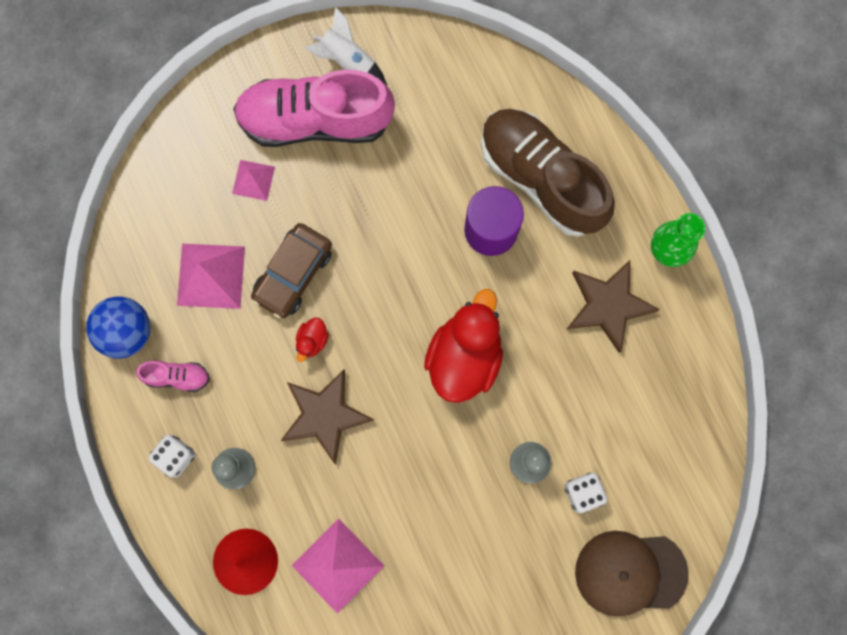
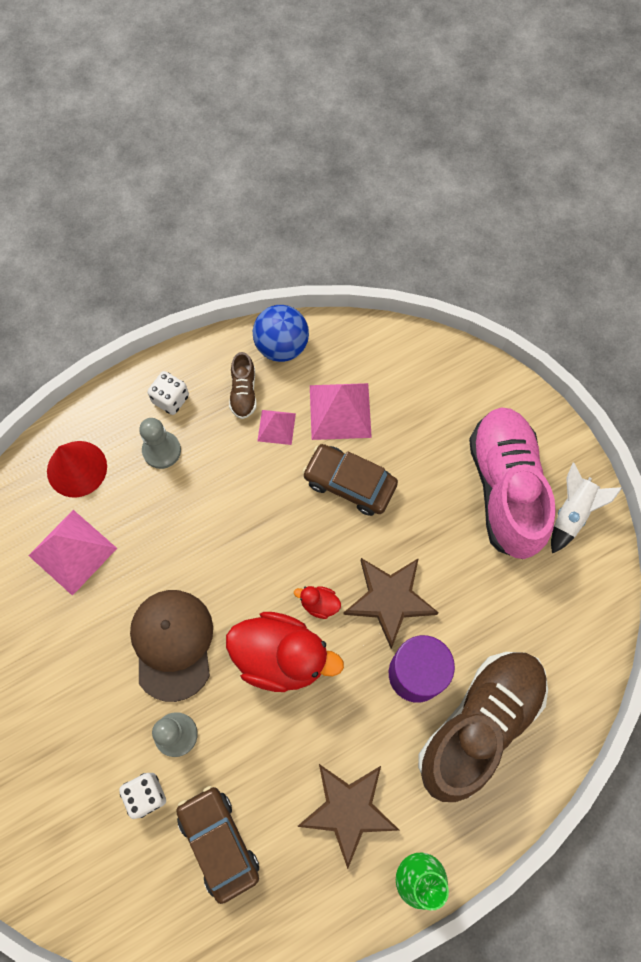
camera: 85 degrees right, 10 degrees down
(177, 376) = (243, 392): pink shoe -> brown shoe
(253, 180) = (436, 438): pink pyramid -> pink pyramid (276, 427)
(312, 340) = (286, 507): red duck -> red duck (319, 604)
(325, 415) = (214, 526): brown star -> brown star (389, 599)
(629, 426) = (219, 842): none -> brown car
(630, 572) = (63, 853): brown cap -> brown cap (172, 644)

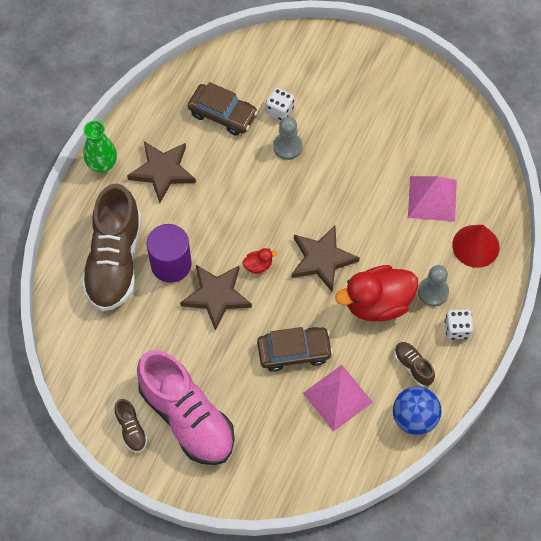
camera: 145 degrees right, 5 degrees down
(172, 644) = (328, 189): brown cap -> none
(245, 563) = (322, 259): none -> brown star
(276, 427) = (371, 357): pink pyramid -> none
(281, 657) = (259, 222): red duck -> red duck (377, 303)
(571, 513) = (131, 429): white rocket -> brown shoe

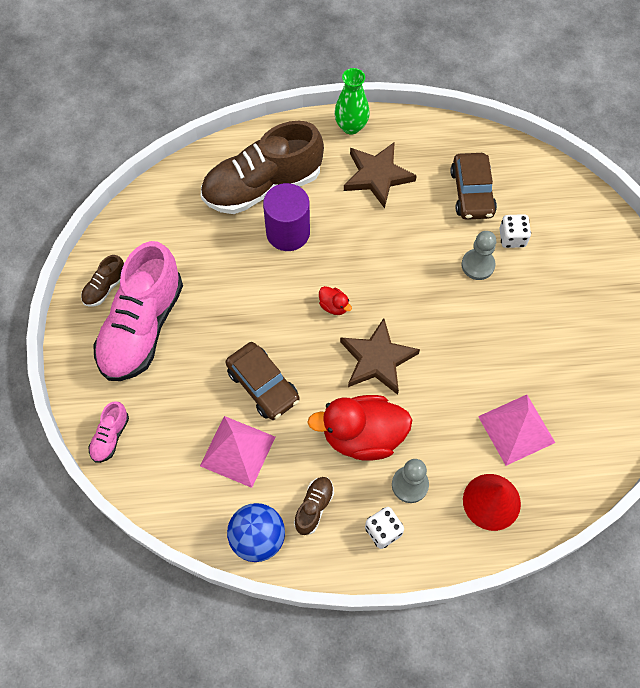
camera: 60 degrees right, 0 degrees up
(216, 296) = (279, 287): brown star -> none
(270, 486) = (110, 437): none -> pink shoe
(377, 303) = (362, 436): red duck -> red duck turned 45 degrees counterclockwise

